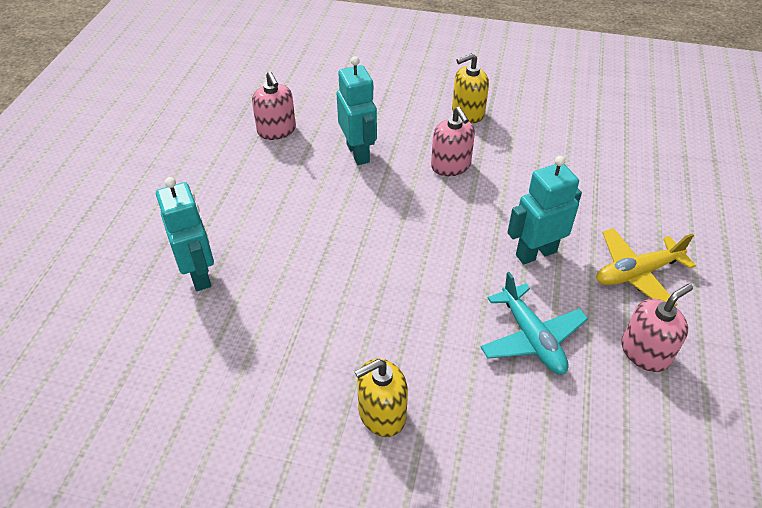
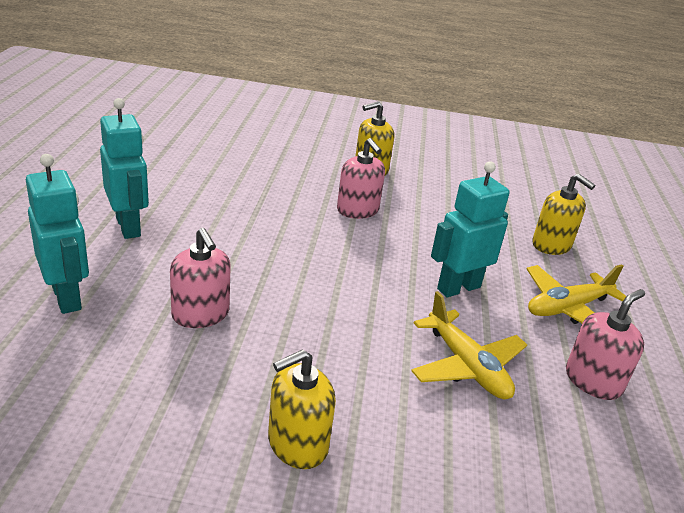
camera: 10 degrees left, 15 degrees down
(276, 130) = (165, 172): pink soap dispenser -> pink soap dispenser (201, 314)
(358, 153) = (257, 195): turquoise robot -> turquoise robot (129, 227)
(531, 338) = (466, 366): turquoise plane -> yellow plane
(634, 199) = (551, 245): none -> yellow soap dispenser

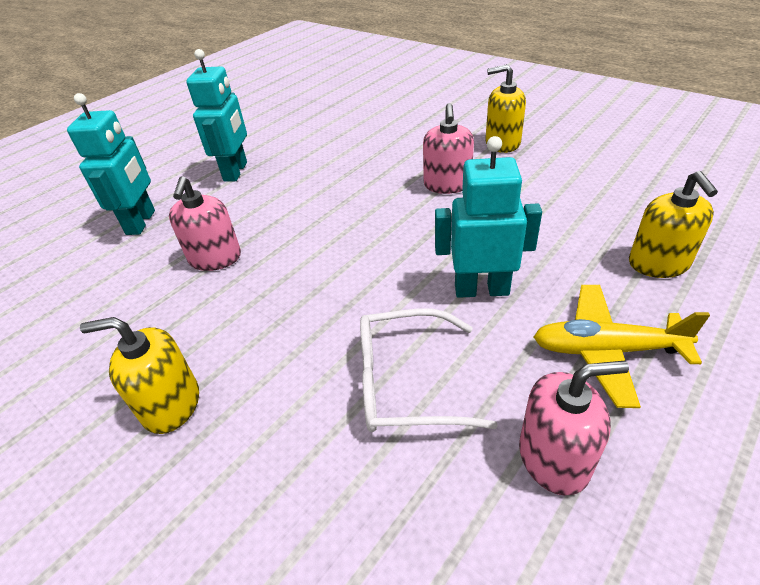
camera: 40 degrees right, 10 degrees up
(466, 366) = (406, 382): yellow plane -> white glasses

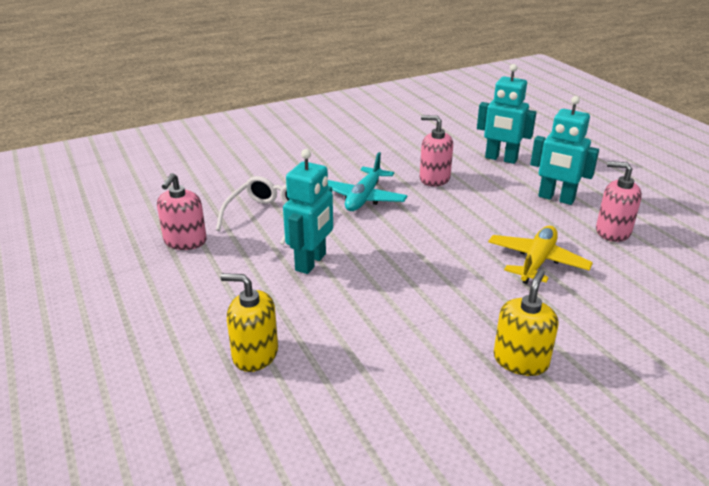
camera: 110 degrees right, 10 degrees down
(171, 405) = (323, 158): yellow soap dispenser -> none
(297, 303) = (364, 198): none -> turquoise plane
(447, 185) = (457, 293): pink soap dispenser -> pink soap dispenser (612, 231)
(606, 350) = (216, 287): yellow plane -> yellow plane (537, 262)

